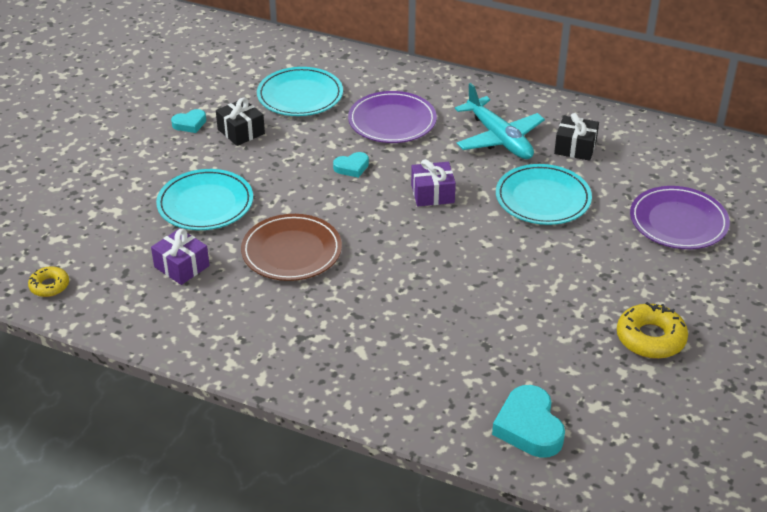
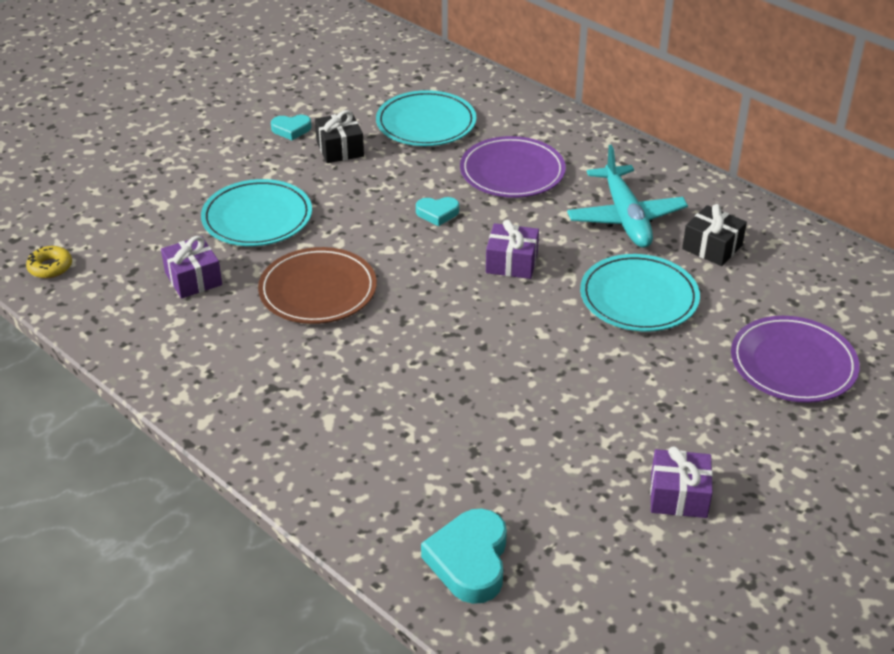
camera: 20 degrees right, 0 degrees up
(650, 338) = (678, 495): yellow donut -> purple gift

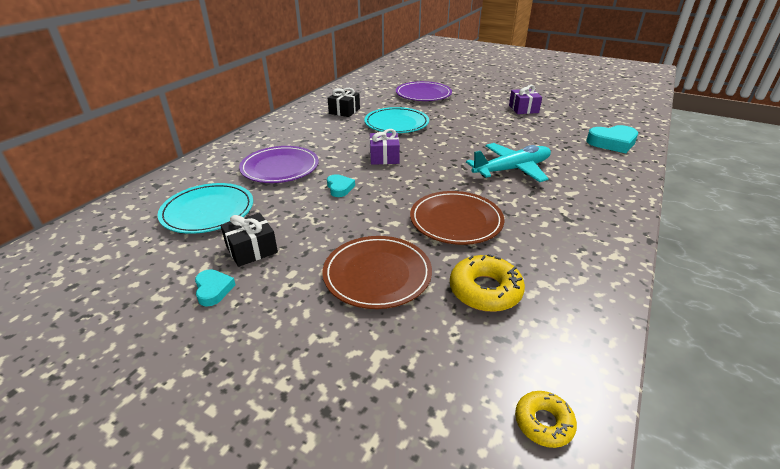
camera: 105 degrees left, 5 degrees down
(193, 279) = (485, 290): purple gift -> yellow donut
(257, 218) = (377, 274): turquoise plate -> brown plate
(625, 217) = (323, 131): turquoise plane -> turquoise plane (511, 169)

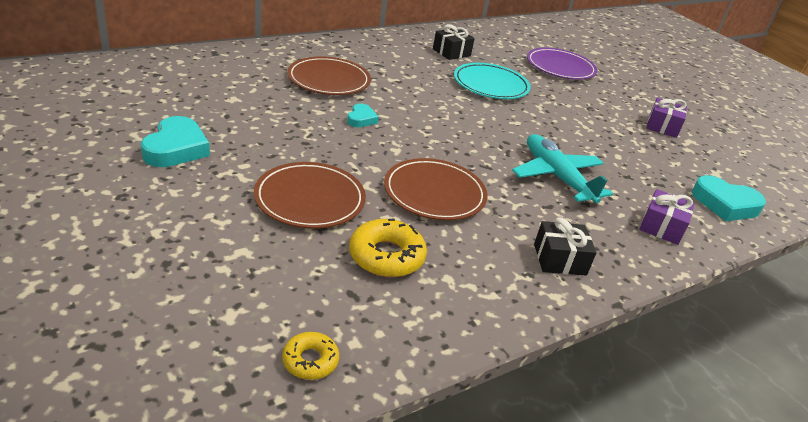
camera: 25 degrees right, 0 degrees up
(208, 211) = (232, 90): turquoise plate -> none
(213, 290) = (176, 148): turquoise heart -> turquoise heart, size x1.77
(251, 249) = (233, 134): black gift -> black gift (559, 259)
(280, 168) = (329, 80): purple plate -> brown plate
(384, 157) = (437, 110): purple gift -> purple gift (661, 227)
(511, 169) = (557, 177): turquoise plane -> turquoise plane turned 120 degrees counterclockwise

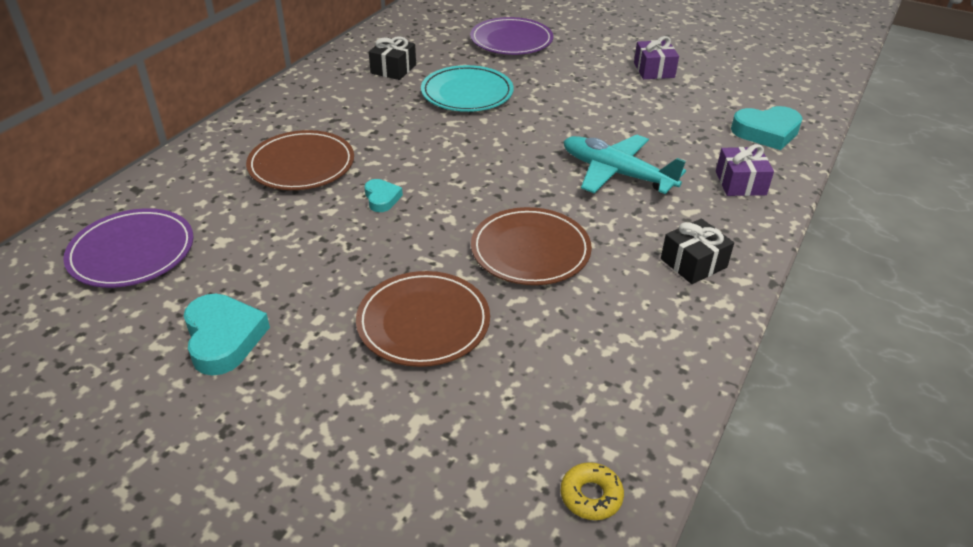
camera: 25 degrees left, 5 degrees up
(176, 82) = (132, 252): none -> purple plate
(386, 256) = (552, 345): yellow donut -> none

